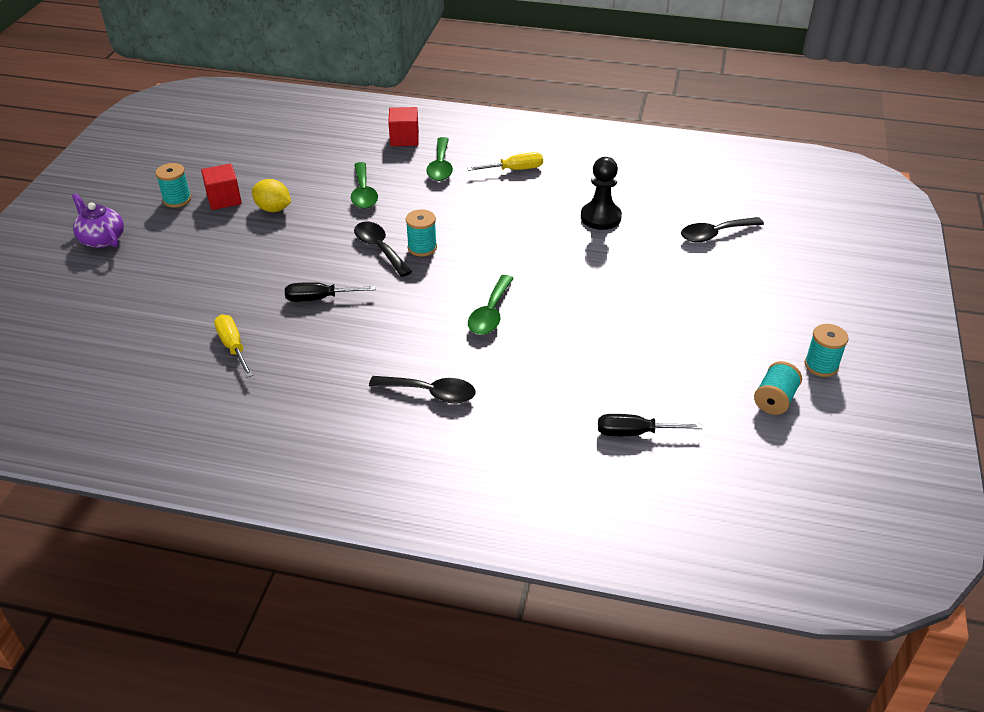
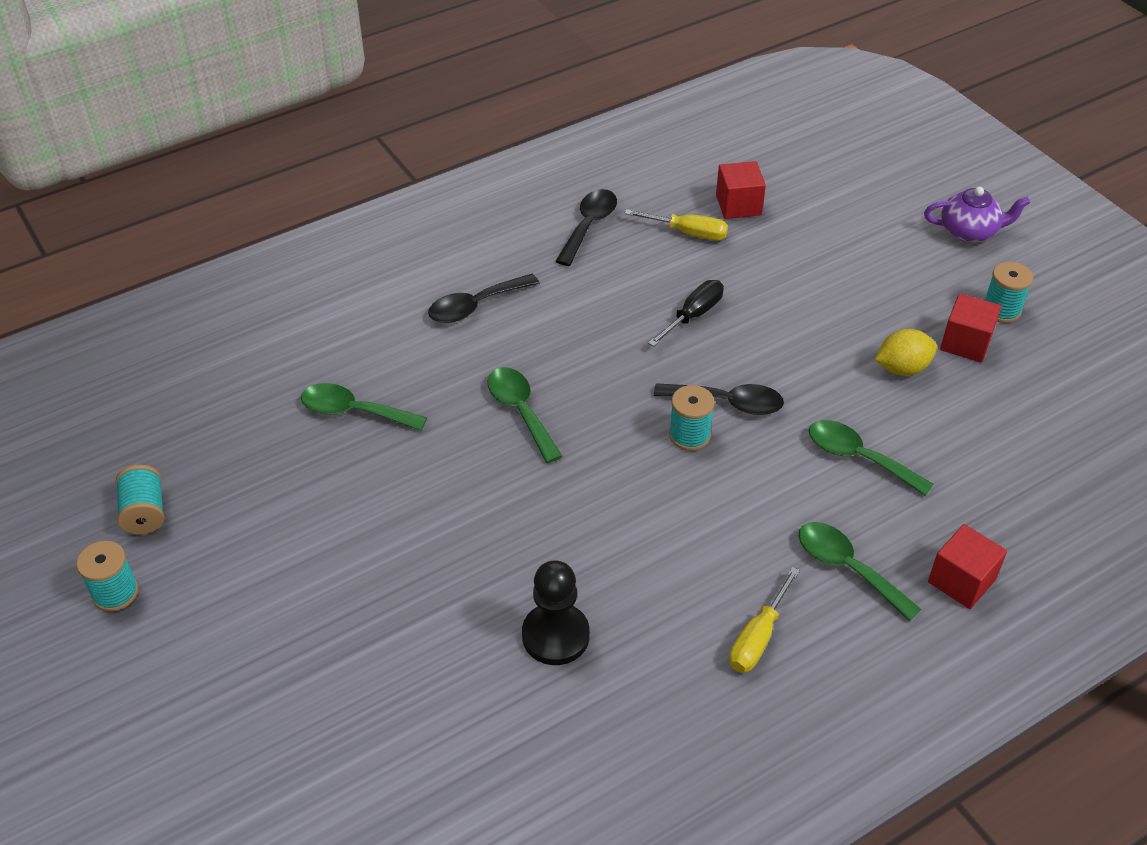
camera: 135 degrees right, 5 degrees up
(172, 342) = (738, 205): none -> red cube
(587, 377) = (354, 411): none -> green spoon
(635, 433) = (259, 389): black screwdriver -> none
(715, 234) = (384, 722): black spoon -> black spoon (589, 226)

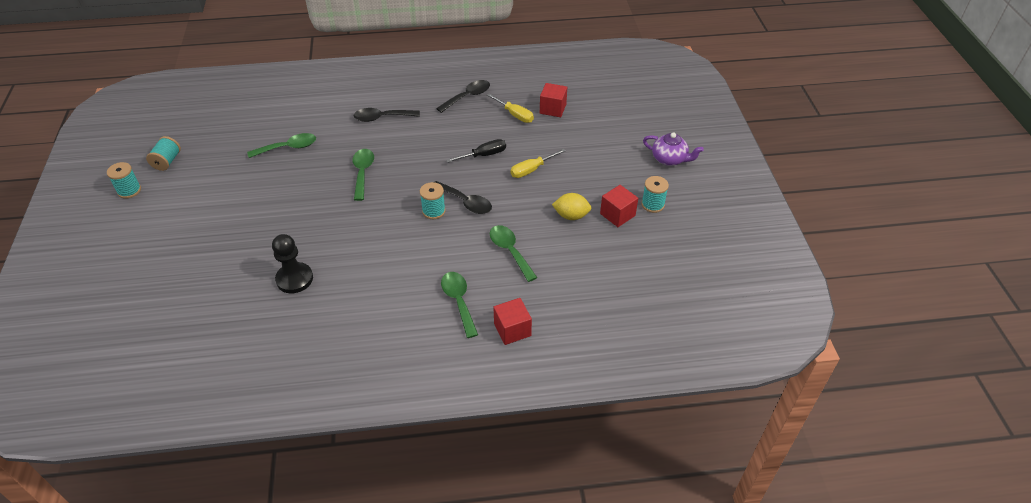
camera: 25 degrees right, 0 degrees up
(354, 411) = (288, 148): green spoon -> green spoon turned 120 degrees clockwise
(758, 637) = (387, 316): yellow screwdriver -> yellow screwdriver (532, 170)

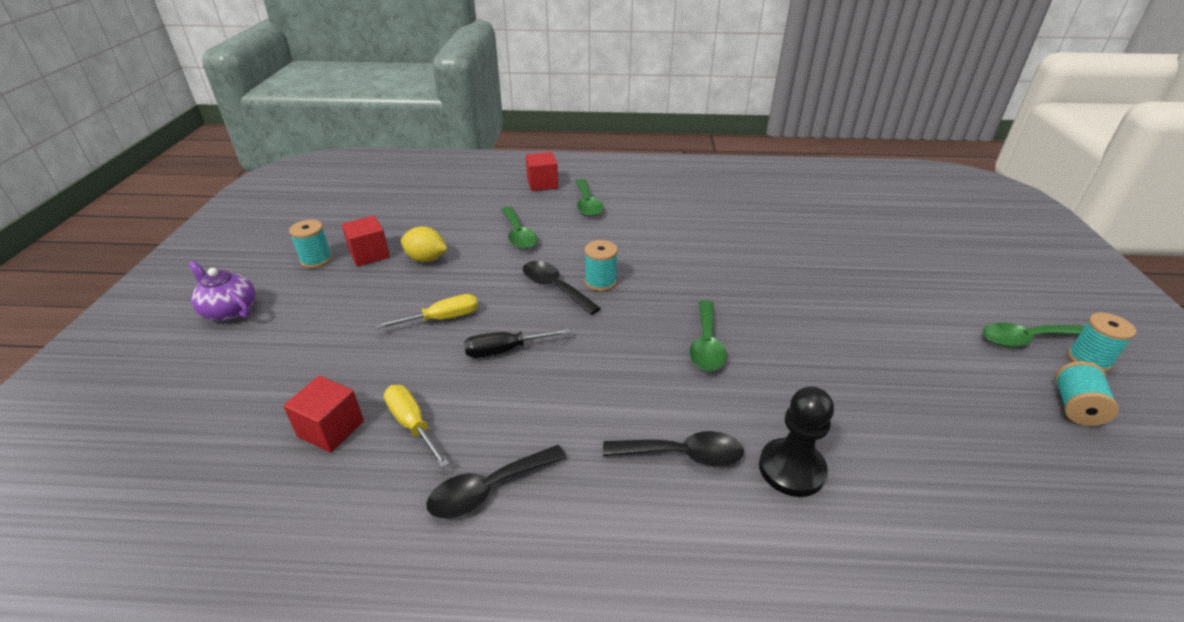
camera: 170 degrees left, 10 degrees down
(288, 148) = (855, 407): green spoon -> green spoon (1024, 339)
(294, 279) = (766, 235): black pawn -> black pawn (791, 469)

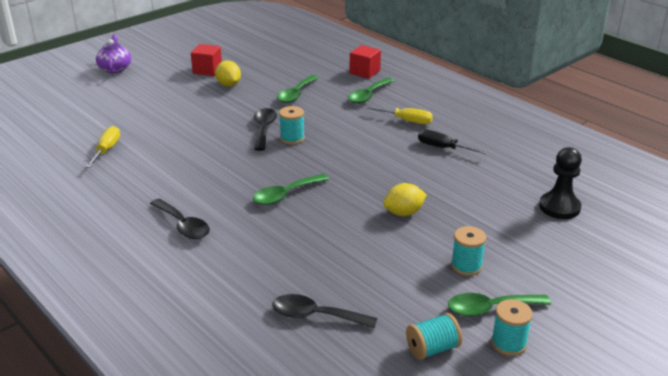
camera: 45 degrees right, 5 degrees down
(316, 260) = (181, 62): turquoise spool -> turquoise spool (466, 266)
(331, 429) = (79, 134): red cube -> none
(441, 319) = (187, 115): yellow screwdriver -> yellow screwdriver (406, 121)
(488, 489) = (93, 187): black spoon -> black spoon (316, 316)
(505, 350) = (190, 143): black screwdriver -> black screwdriver (443, 148)
(791, 469) = (216, 261): black pawn -> black pawn (559, 207)
(821, 297) = (403, 213): none -> yellow lemon
(1024, 339) = (490, 308): green spoon -> green spoon turned 45 degrees counterclockwise

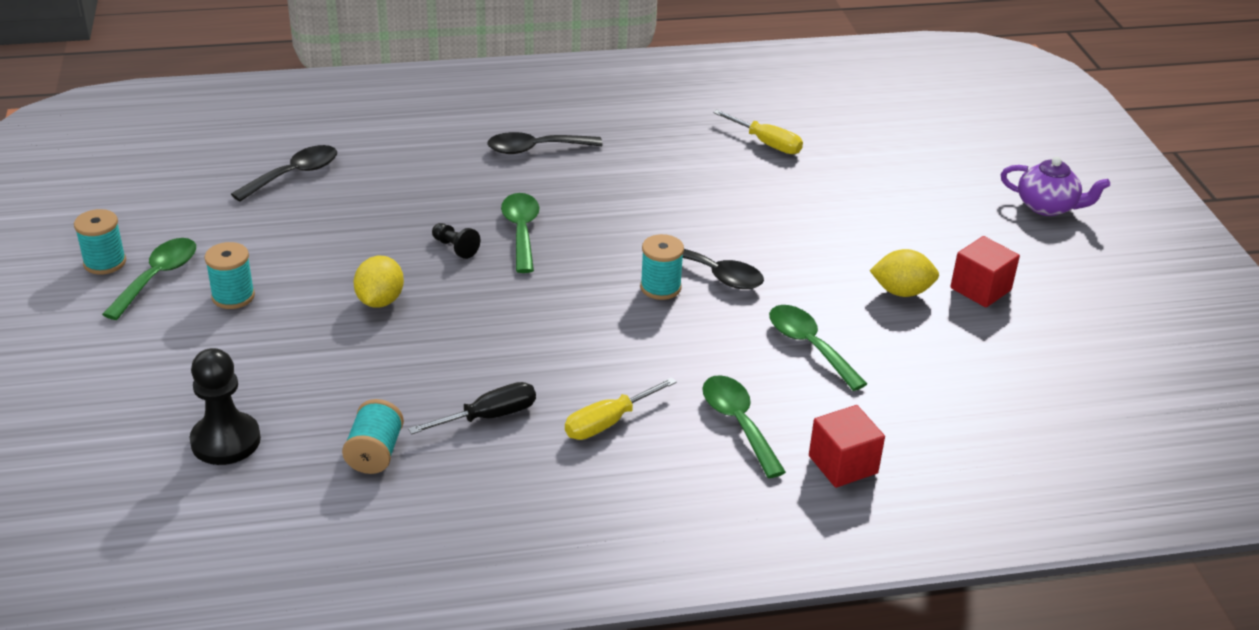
camera: 120 degrees right, 5 degrees up
(327, 210) = (455, 248): none -> black pawn
(432, 349) = (165, 217): turquoise spool -> turquoise spool (375, 453)

